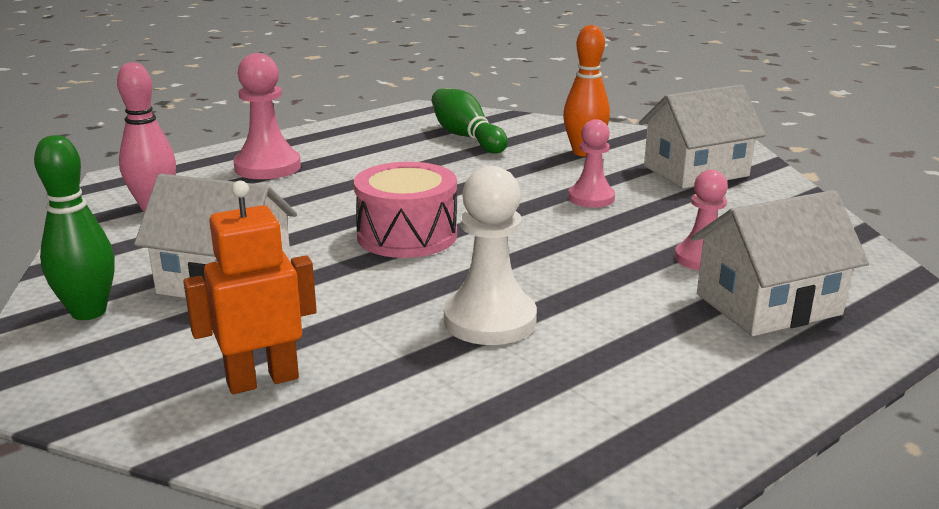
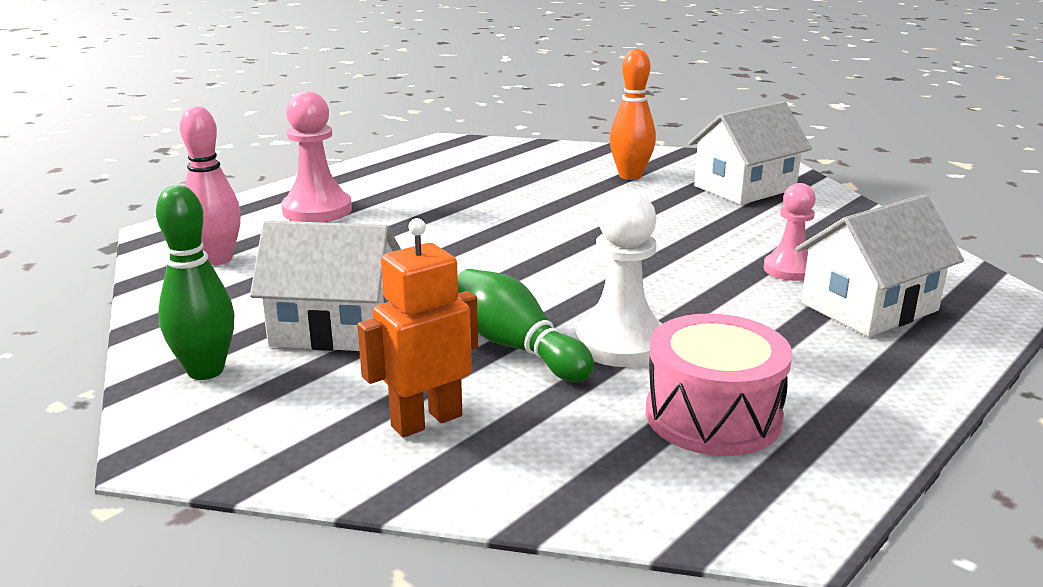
camera: 10 degrees left, 0 degrees up
(407, 235) = (497, 268): pink drum -> pink drum (713, 416)
(466, 137) = (507, 168): green bowling pin -> green bowling pin (516, 347)
(591, 198) = (659, 220): pink pawn -> none

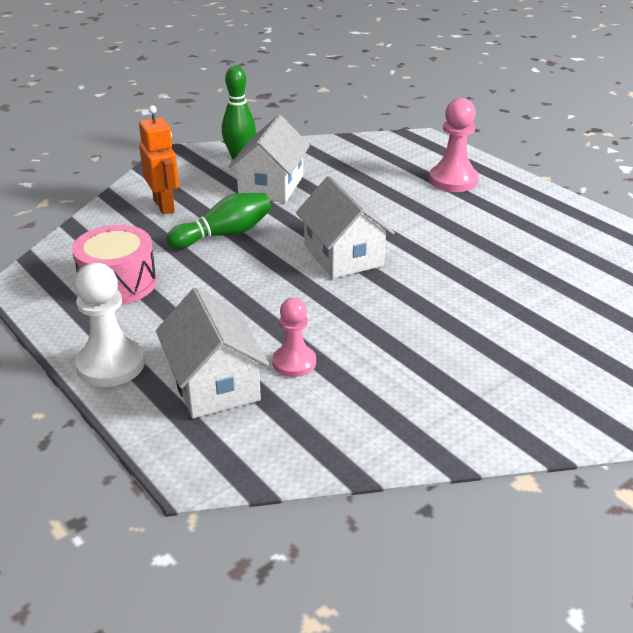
camera: 100 degrees right, 10 degrees up
(217, 259) = (374, 154): pink bowling pin -> none
(620, 343) = (211, 267): white pawn -> white pawn (111, 364)
(630, 176) = (535, 322): orange bowling pin -> none
(745, 187) = (500, 388): white house -> white house (343, 255)

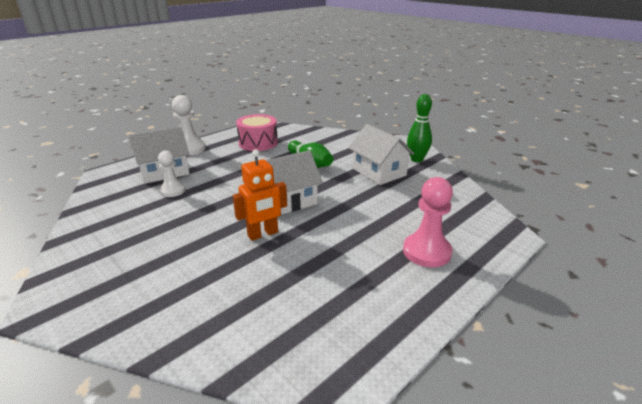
camera: 85 degrees right, 5 degrees down
(164, 206) = (340, 145): orange robot -> orange robot (263, 234)
(271, 186) = (379, 172): white house -> white house turned 45 degrees clockwise
(294, 362) = (173, 190): pink pawn -> white pawn

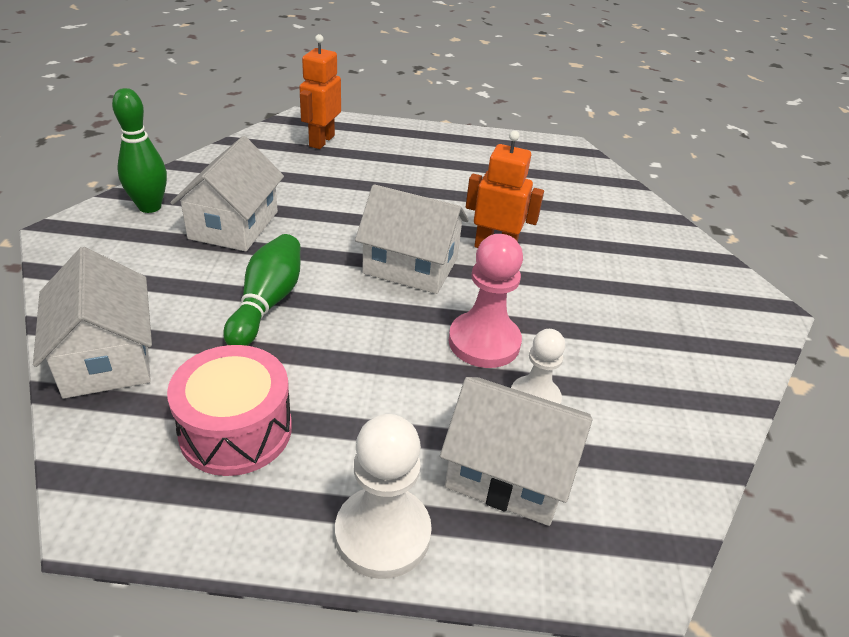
camera: 135 degrees left, 10 degrees up
(320, 135) = (106, 357): none -> white house
(426, 252) = (388, 150): pink pawn -> pink pawn (484, 342)
(464, 228) = (321, 141): none -> orange robot

